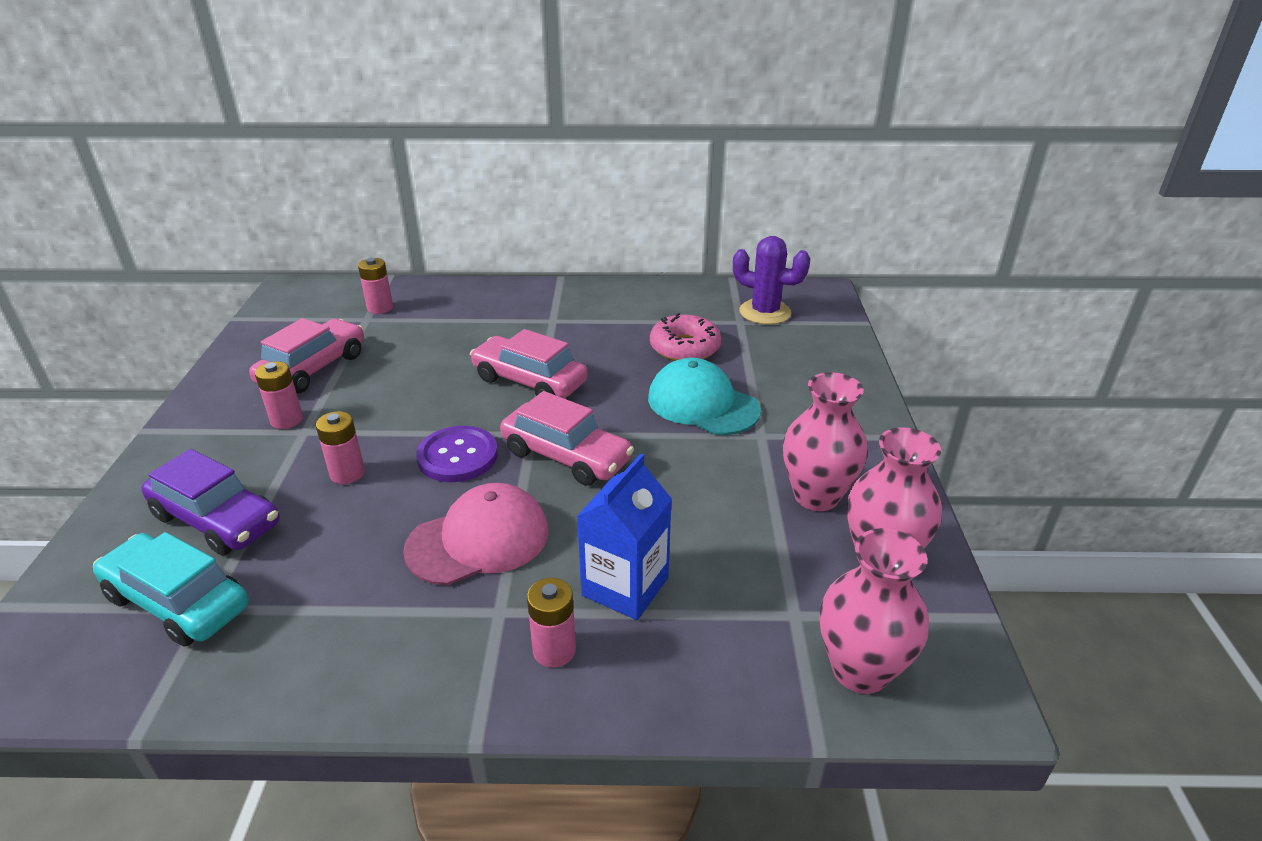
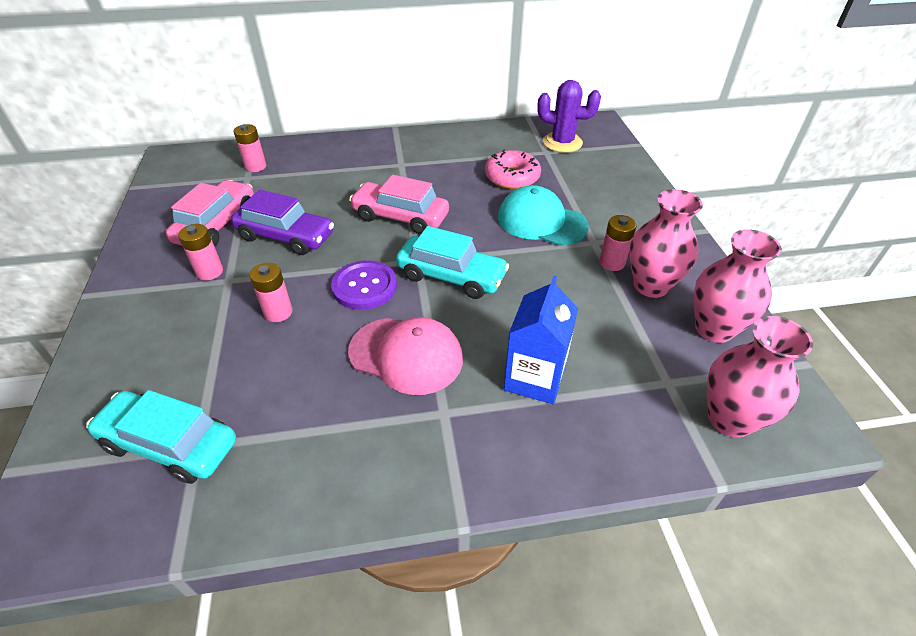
camera: 10 degrees left, 10 degrees up
(216, 520) = (179, 367): purple car -> purple car (285, 236)
(478, 540) = (406, 355): pink cap -> pink cap turned 60 degrees clockwise
(554, 650) = (498, 439): pink battery -> pink battery (612, 263)
(566, 456) = (451, 276): pink car -> turquoise car

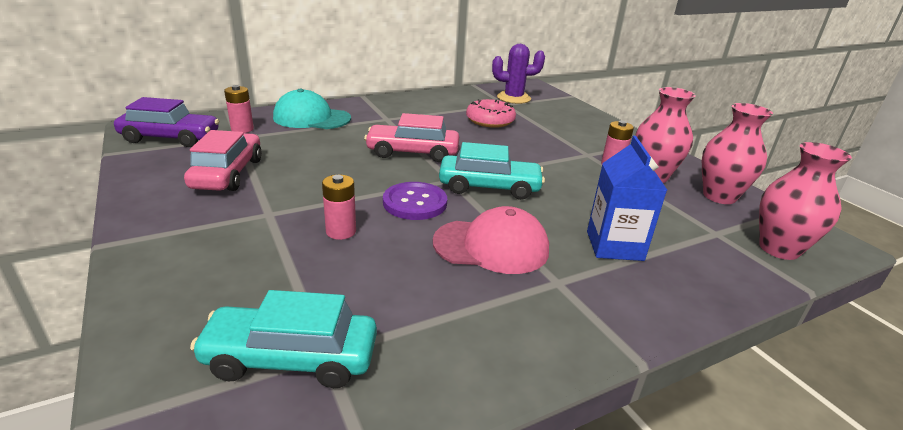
camera: 20 degrees left, 15 degrees down
(209, 272) = (243, 209): pink battery -> none
(285, 236) = (309, 175): purple car -> purple car (170, 138)
(541, 221) = (536, 145): turquoise cap -> turquoise cap (311, 118)

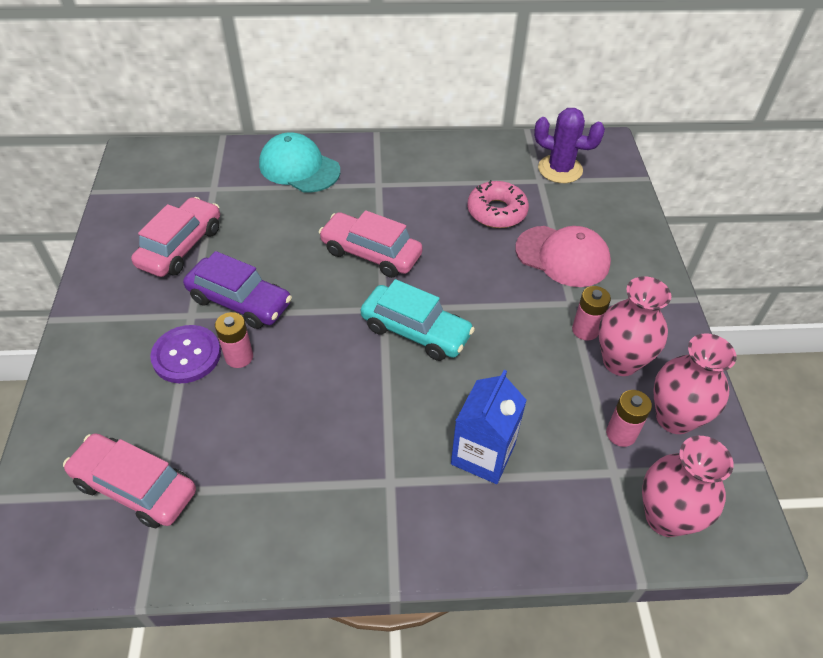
camera: 25 degrees right, 20 degrees up
(170, 138) = (153, 177): purple car -> purple car (240, 301)
(242, 129) = (223, 175): pink battery -> pink battery (621, 434)
(291, 358) = (135, 487): turquoise car -> pink car
(415, 203) = (326, 335): purple button -> purple button (186, 355)
(491, 246) = (360, 417): pink cap -> pink cap (562, 256)

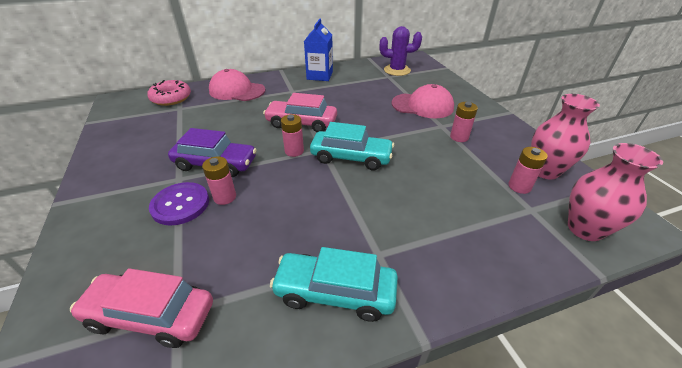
camera: 15 degrees left, 10 degrees down
(181, 247) = (162, 141): pink car -> none
(299, 168) = (237, 91): turquoise cap -> pink cap
(324, 514) = (335, 292): none -> turquoise car
(344, 302) = (294, 151): none -> pink battery
(483, 454) = (437, 219): blue carton -> blue carton (319, 76)
(496, 211) = (371, 92): pink donut -> pink donut (171, 98)
(620, 361) = (491, 148): pink vase -> none

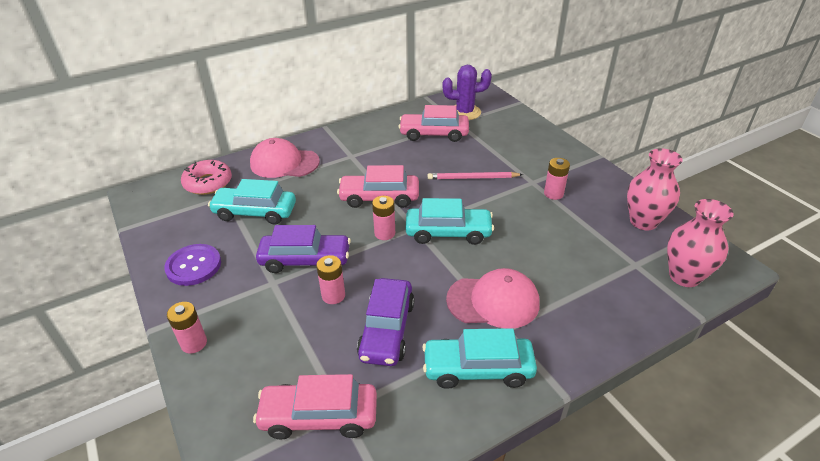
camera: 10 degrees left, 0 degrees up
(180, 204) = (290, 310): purple button -> purple button (193, 266)
(195, 122) = (255, 212): none -> turquoise car
(259, 236) = (387, 330): none -> purple car
(319, 76) = (376, 130): blue carton -> none
(366, 82) = (434, 134): none -> pink car
(388, 117) = (472, 178): none -> pink pencil
(422, 106) = (506, 158): pink cap -> pink cap (493, 301)
(519, 186) = (621, 242): pink battery -> pink battery (194, 343)

